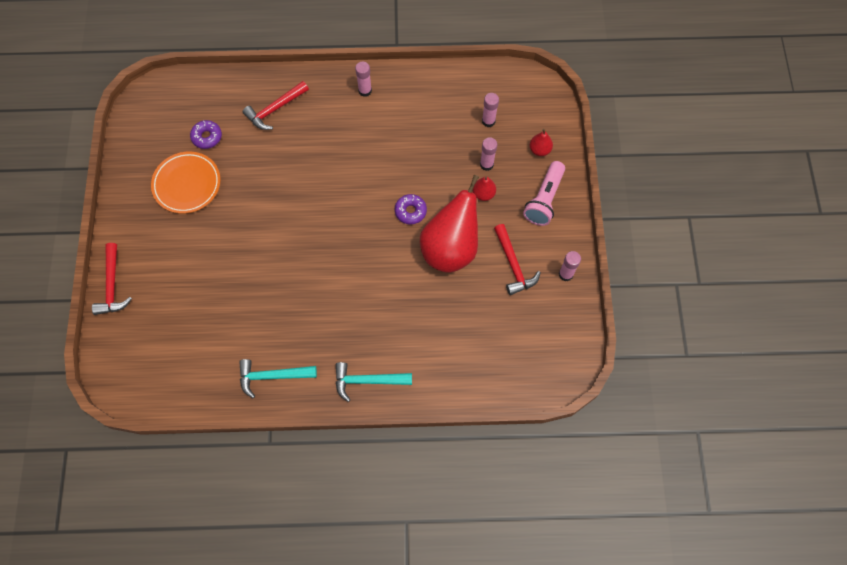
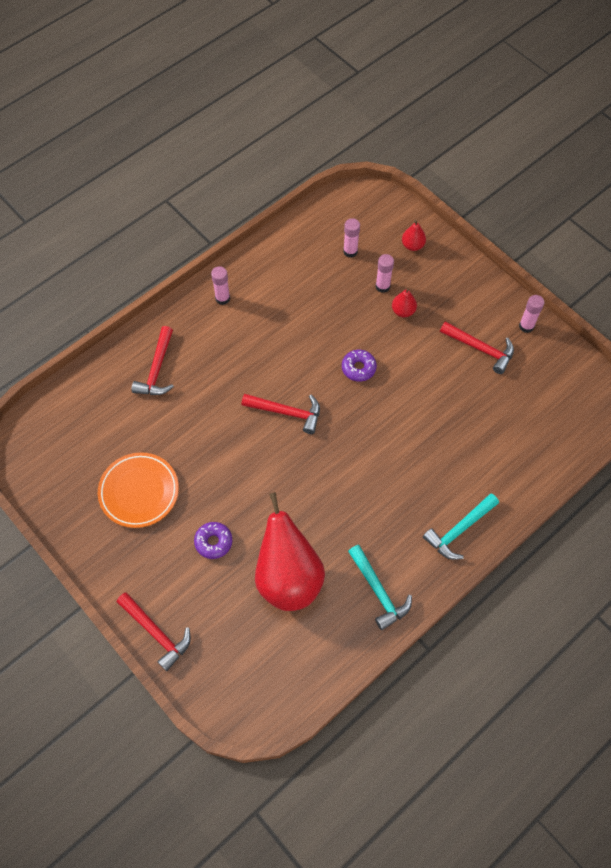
camera: 40 degrees left, 5 degrees down
(207, 137) = (117, 437): purple donut -> purple donut (213, 542)
(272, 376) = (378, 591): turquoise hammer -> turquoise hammer turned 75 degrees counterclockwise
(331, 205) = (287, 412): none -> red hammer
(450, 248) = (420, 373): red pear -> red pear (288, 578)
(544, 199) = (454, 281): pink flashlight -> none

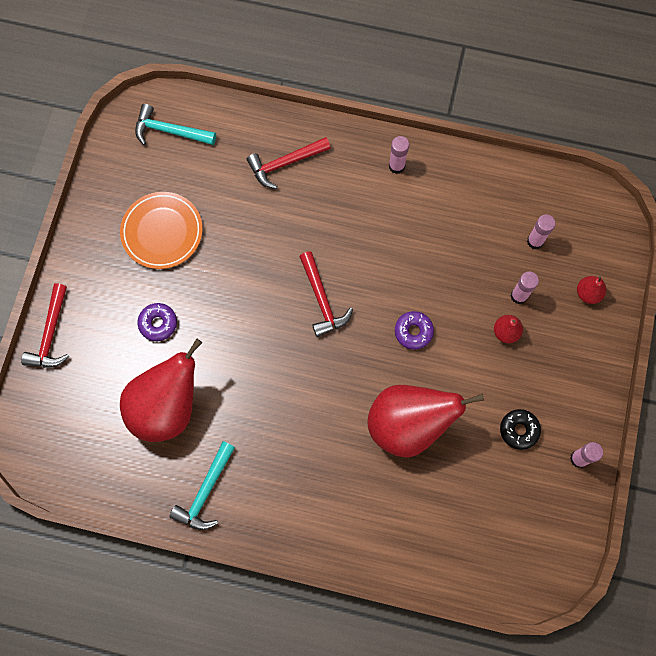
camera: 55 degrees right, 10 degrees up
(426, 416) = (408, 425): none -> red pear
(459, 530) = (313, 527): turquoise hammer -> turquoise hammer (170, 131)
(480, 349) = (519, 430): red hammer -> black donut

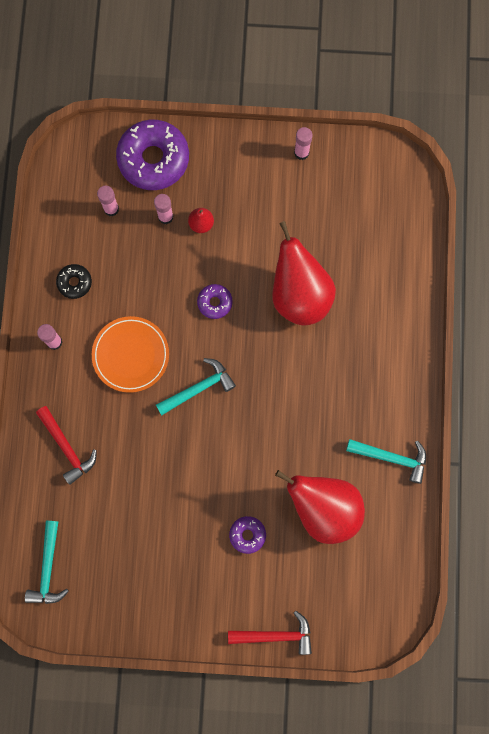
camera: 100 degrees left, 5 degrees up
(162, 232) = (156, 552): orange plate -> orange plate (131, 355)
(322, 300) = (198, 388): red hammer -> turquoise hammer
(519, 430) = (286, 203): black donut -> black donut (74, 283)
(588, 293) = (153, 159): red pear -> purple donut

